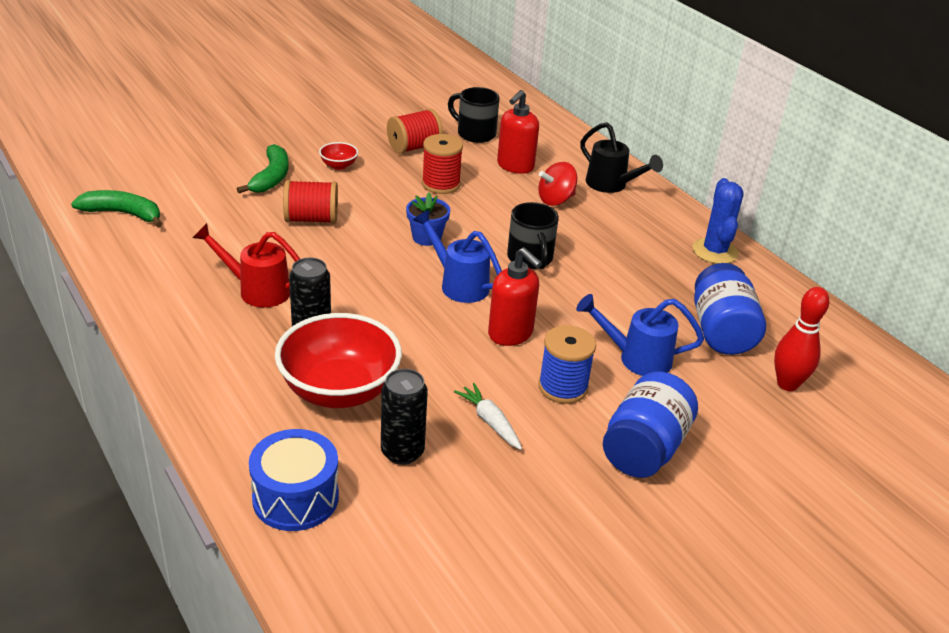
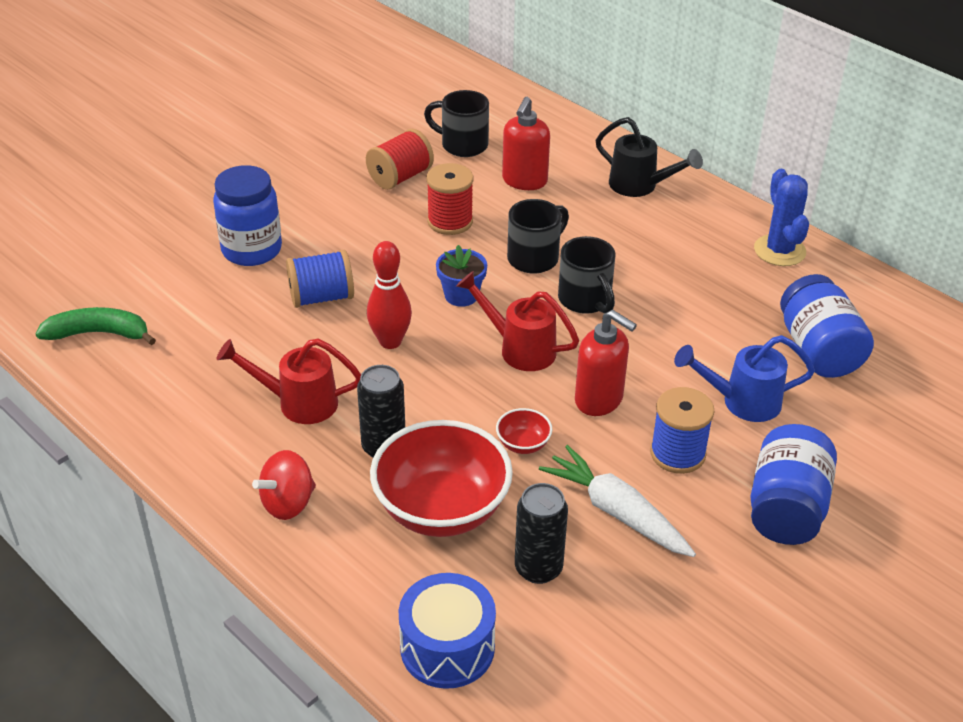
camera: 10 degrees left, 5 degrees up
(271, 177) = (252, 250): green banana -> blue jar
(311, 219) = (321, 297): red spool -> blue spool
(338, 165) = (323, 218): red bowl -> red bowl (523, 444)
(458, 284) = (519, 348): blue watering can -> red watering can
(490, 422) = (617, 512): white carrot -> white carrot, size x1.62
(500, 221) = (534, 258): none -> black mug
(556, 200) = (586, 217): red spinning top -> red spinning top (288, 503)
(787, 384) = (905, 400): red bowling pin -> red bowling pin (390, 341)

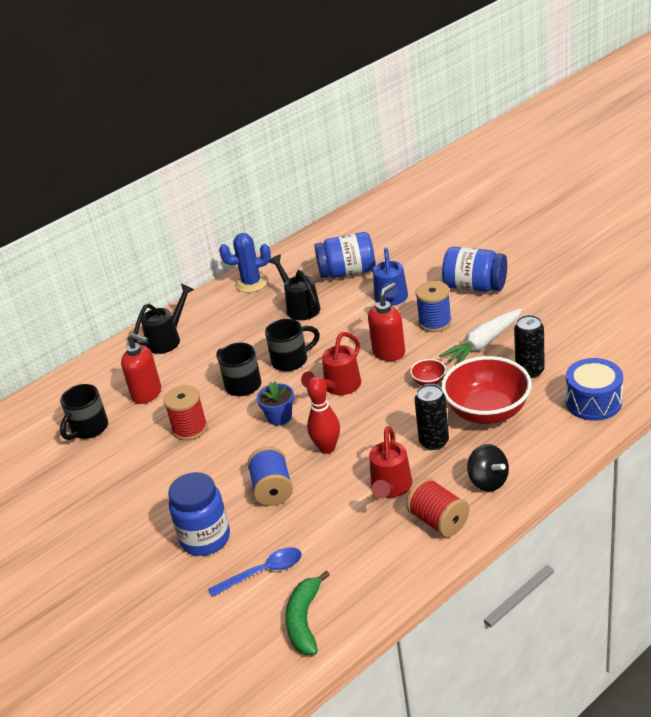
camera: 80 degrees left, 5 degrees down
(184, 298) = (264, 572): none -> blue spoon
(288, 503) = (488, 481): red spinning top -> black spinning top
(400, 177) = (124, 460): red spool -> red spool (438, 521)
(719, 302) = (300, 307): none -> black watering can

